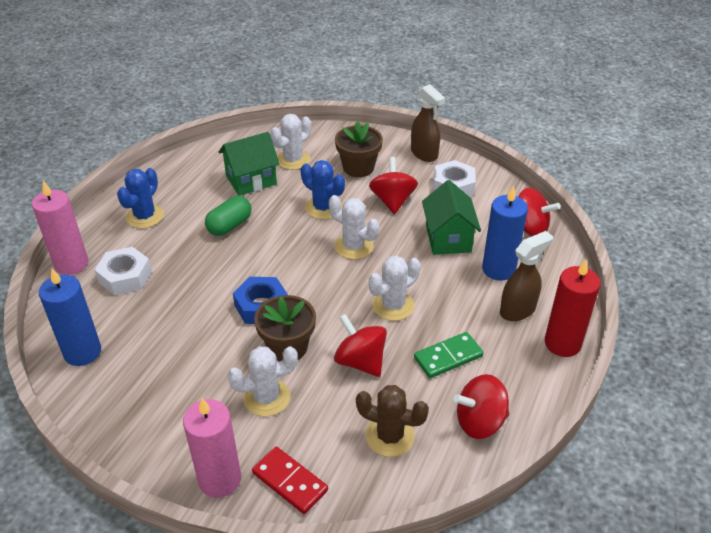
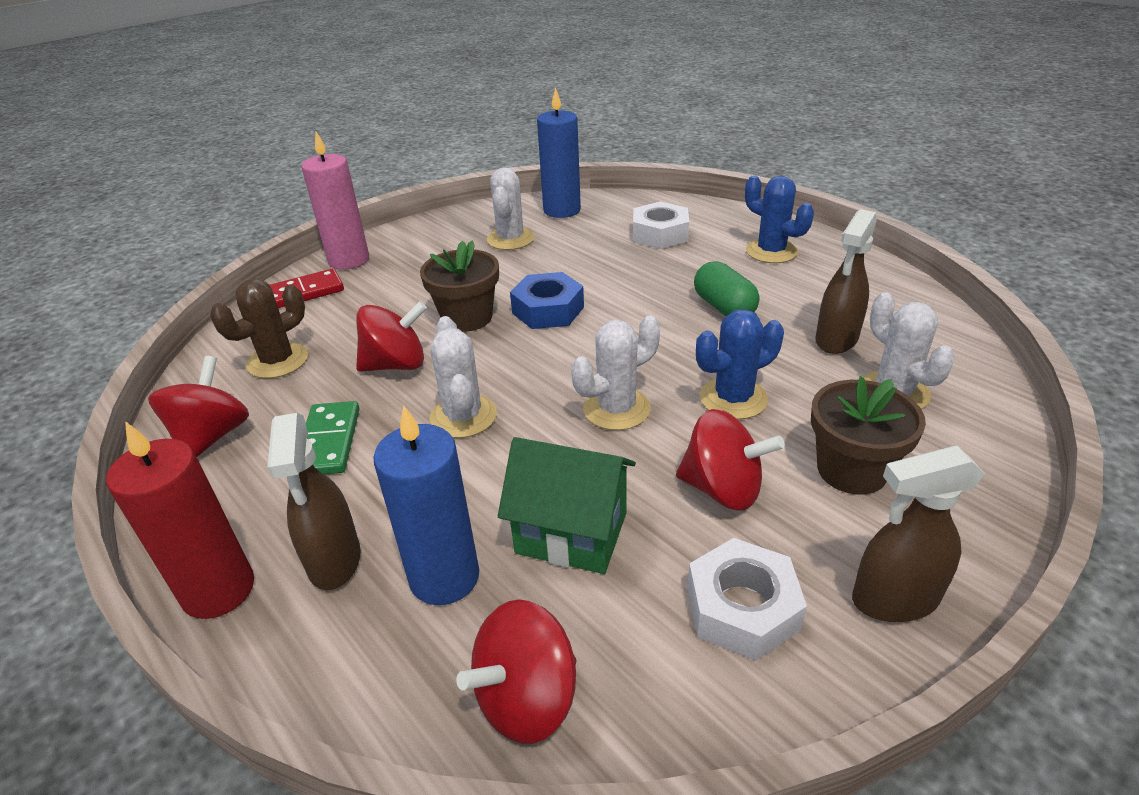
camera: 115 degrees right, 5 degrees down
(71, 264) = (700, 208): pink candle -> none
(251, 180) = (836, 340): green house -> brown spray bottle
(266, 397) = (411, 294): white cactus -> white cactus (510, 239)

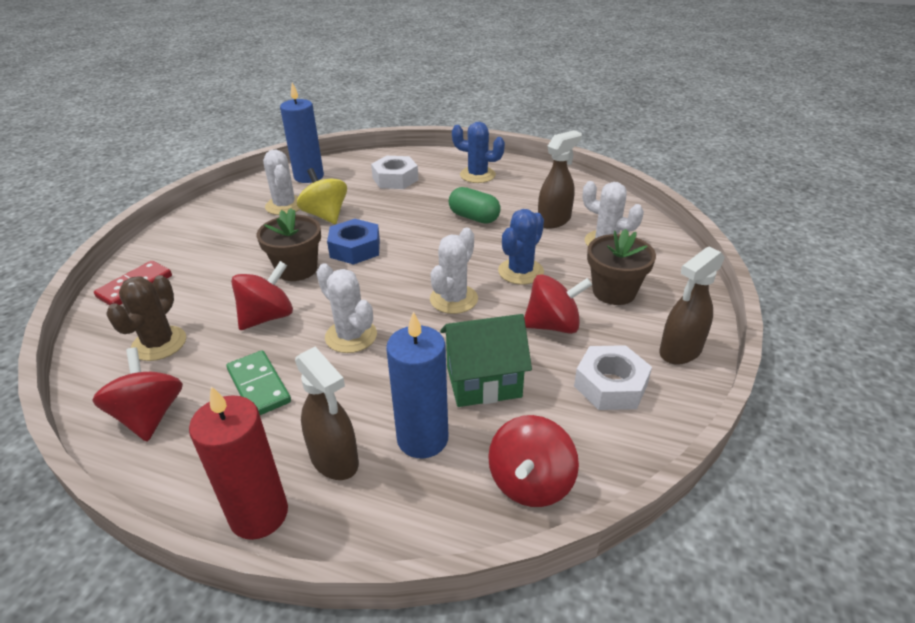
camera: 30 degrees left, 0 degrees up
(349, 260) = (155, 252): pink candle -> none
(545, 261) = (325, 215): none -> yellow spinning top
(836, 340) = (554, 220): brown spray bottle -> brown spray bottle turned 135 degrees counterclockwise

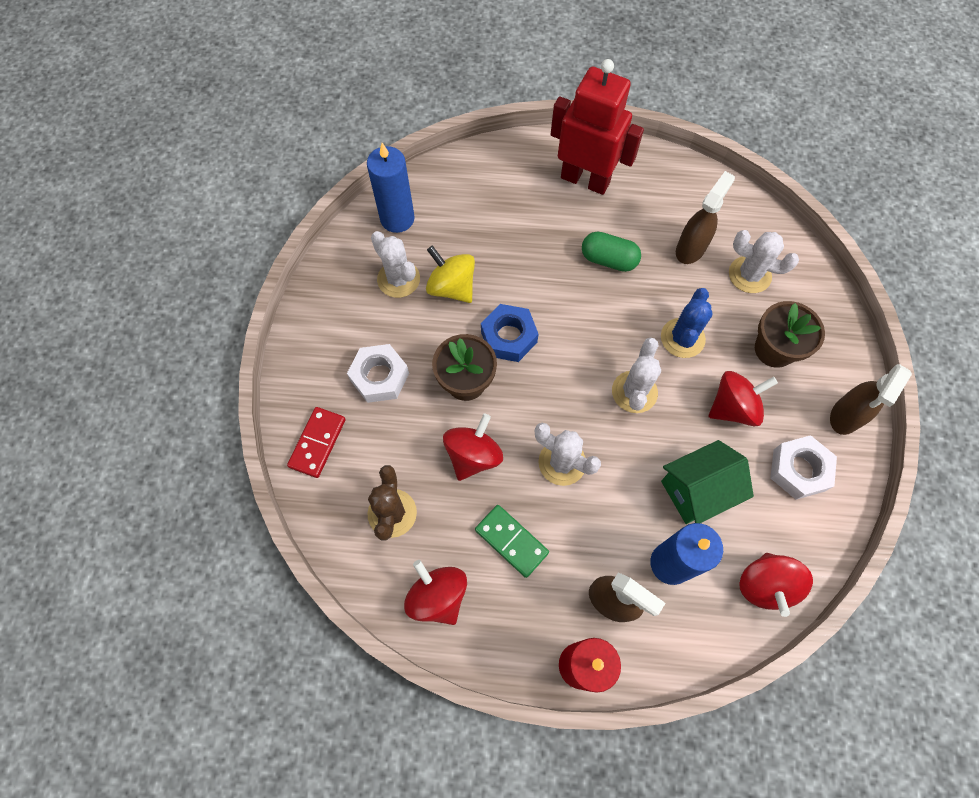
camera: 15 degrees left, 30 degrees up
(395, 179) = (497, 205): white nut -> white nut (380, 377)
(477, 175) = (585, 180): blue cactus -> red robot

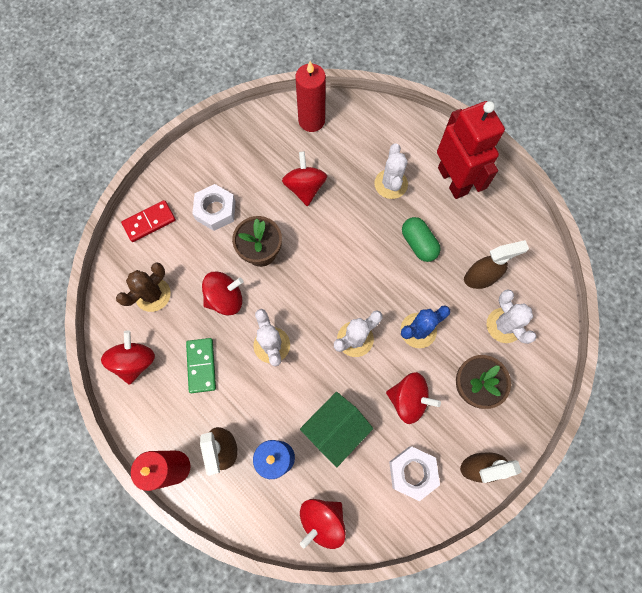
camera: 40 degrees right, 5 degrees up
(397, 219) = (311, 121): blue candle -> red candle
(398, 279) = (278, 159): white cactus -> white cactus (391, 184)
(451, 287) = (305, 188): yellow spinning top -> red spinning top
(509, 337) = (310, 245): blue nut -> none
(696, 491) = (335, 429): green house -> green house turned 60 degrees counterclockwise

